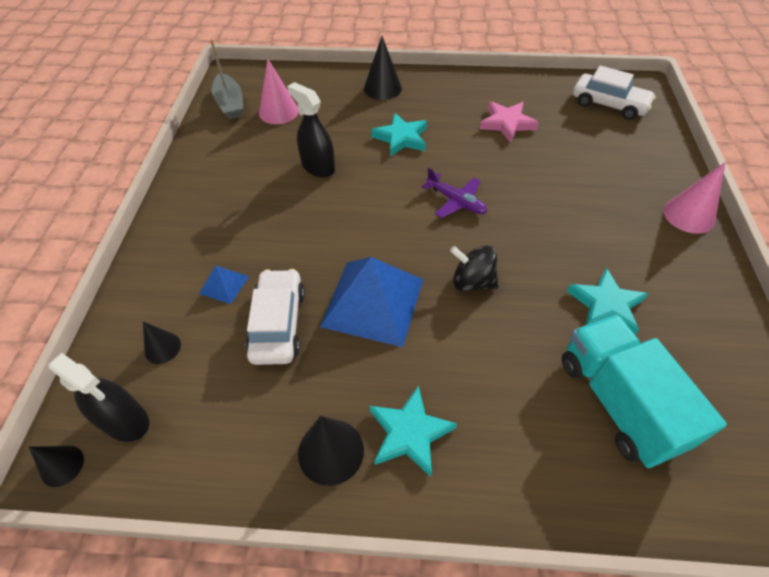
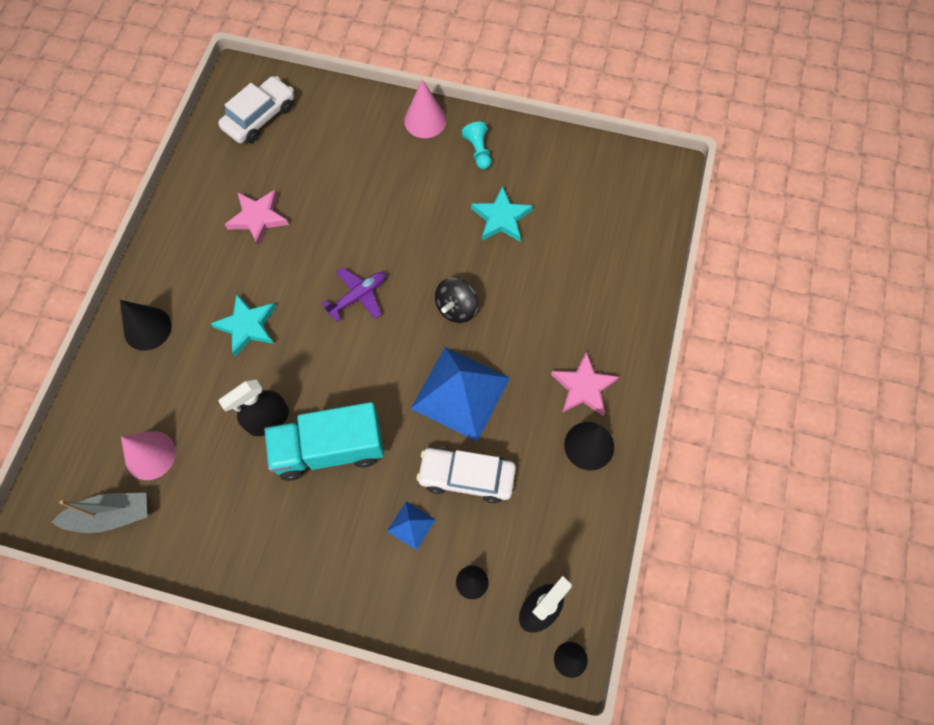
camera: 80 degrees left, 15 degrees up
(409, 433) = (583, 387): turquoise star -> pink star
(618, 401) = (581, 242): turquoise truck -> turquoise truck (329, 449)
(682, 268) = (478, 151): none -> turquoise pawn

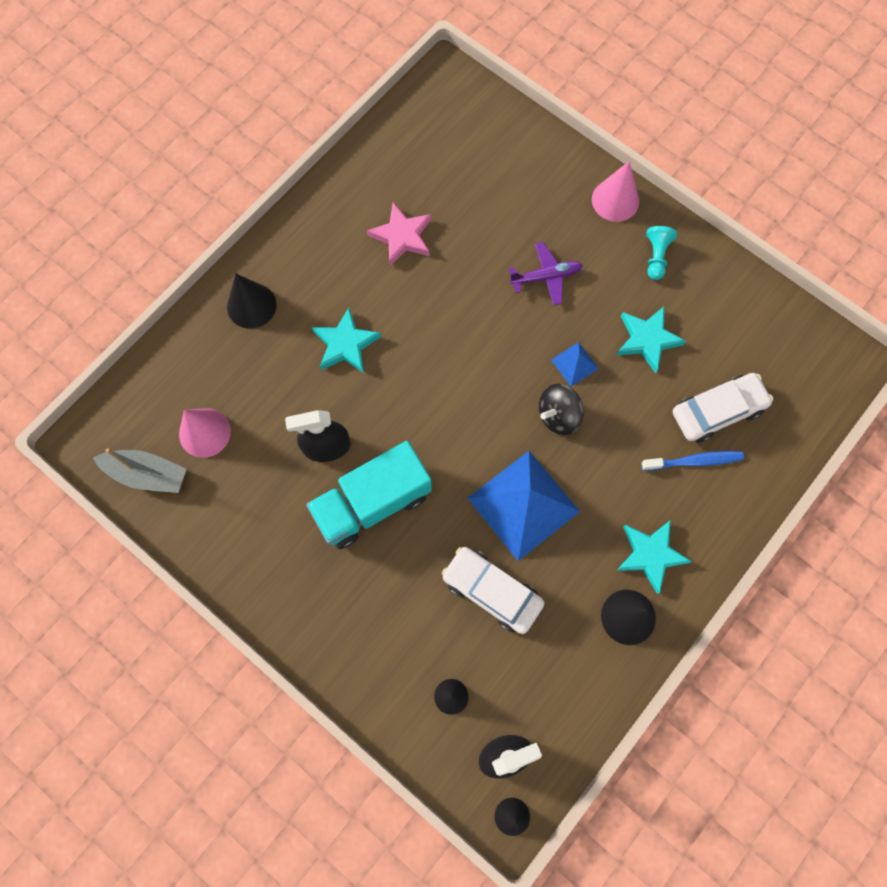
camera: 25 degrees right, 5 degrees up
(260, 117) = (448, 129): white car -> white car (717, 411)
(329, 449) = (372, 503): turquoise truck -> turquoise truck turned 45 degrees counterclockwise
(358, 296) = (465, 360): purple plane -> purple plane (546, 277)
(411, 525) = (417, 613): blue pyramid -> blue pyramid (574, 364)
(583, 297) = (694, 461): none -> blue toothbrush
(583, 387) = (650, 555): pink star -> turquoise star

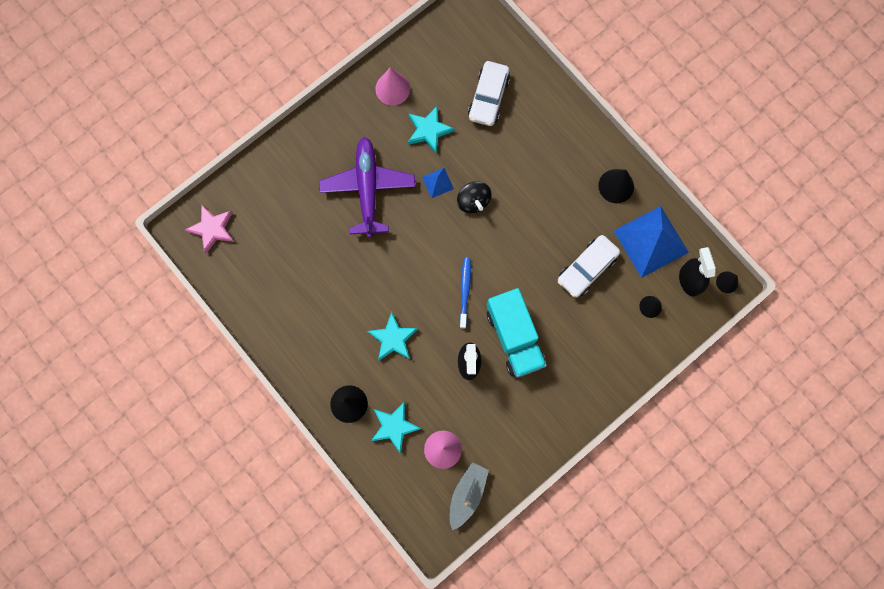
camera: 80 degrees left, 5 degrees up
(402, 237) = (314, 285): pink star -> pink star (212, 229)
(523, 504) = (532, 236): blue pyramid -> blue pyramid (651, 241)
(546, 277) = (367, 188): purple plane -> purple plane, size x1.88
(615, 200) = (316, 127): pink cone -> pink cone (392, 88)
(650, 555) = (578, 163): turquoise star -> turquoise star (394, 426)
(656, 256) = (367, 110): turquoise pawn -> none
(694, 461) = (520, 121): blue toothbrush -> blue toothbrush (465, 291)
(717, 411) = (488, 97): white car -> white car turned 150 degrees counterclockwise

